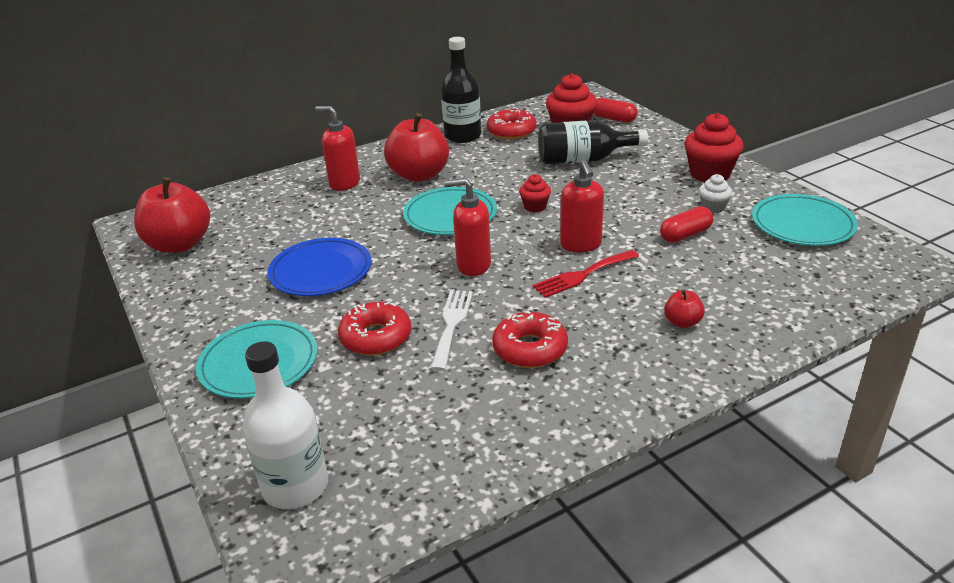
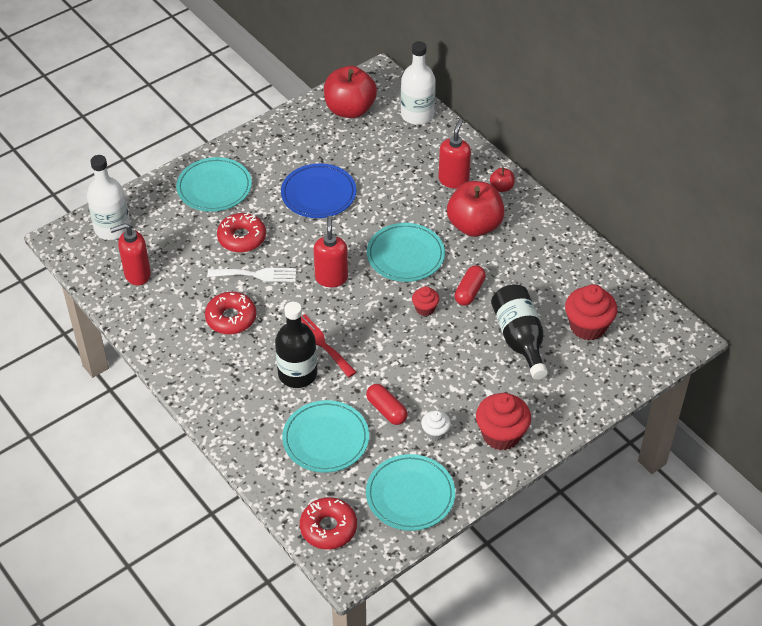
camera: 80 degrees right, 15 degrees up
(224, 200) = (417, 115): none -> white bottle
(462, 136) = (559, 245): black bottle -> black bottle (297, 374)
(511, 131) = (575, 281): red donut -> red donut (328, 528)
(581, 245) = (365, 341): red soap dispenser -> red soap dispenser (137, 274)
(613, 119) = (619, 361): red capsule -> red capsule (469, 291)
(682, 322) = (263, 402): red apple -> red apple (501, 187)
(735, 275) = (326, 439): none -> turquoise plate

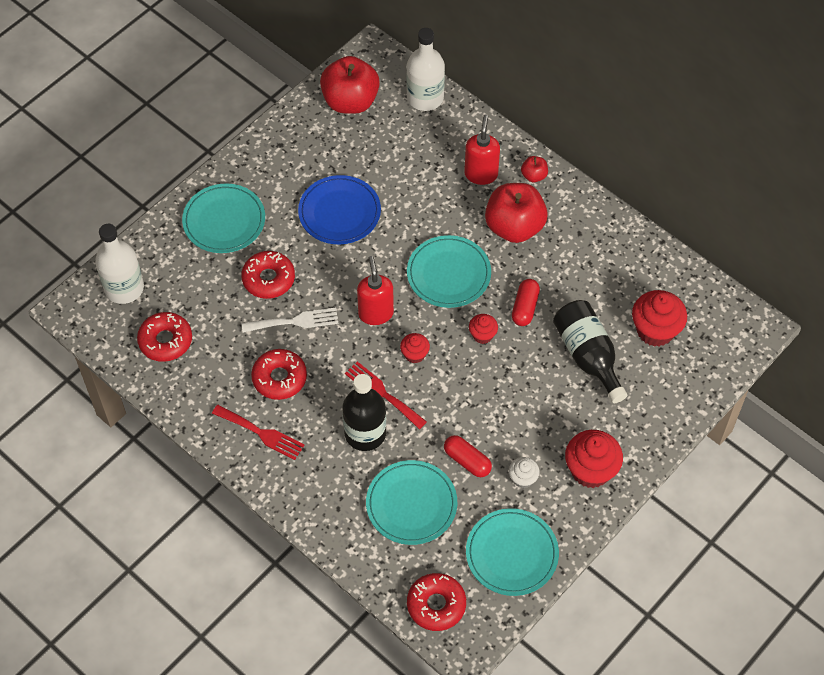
camera: 10 degrees left, 10 degrees up
(137, 274) = (165, 341): red soap dispenser -> red donut
(203, 360) = (261, 433): none -> red fork
(359, 316) = (414, 354): none -> red cupcake

